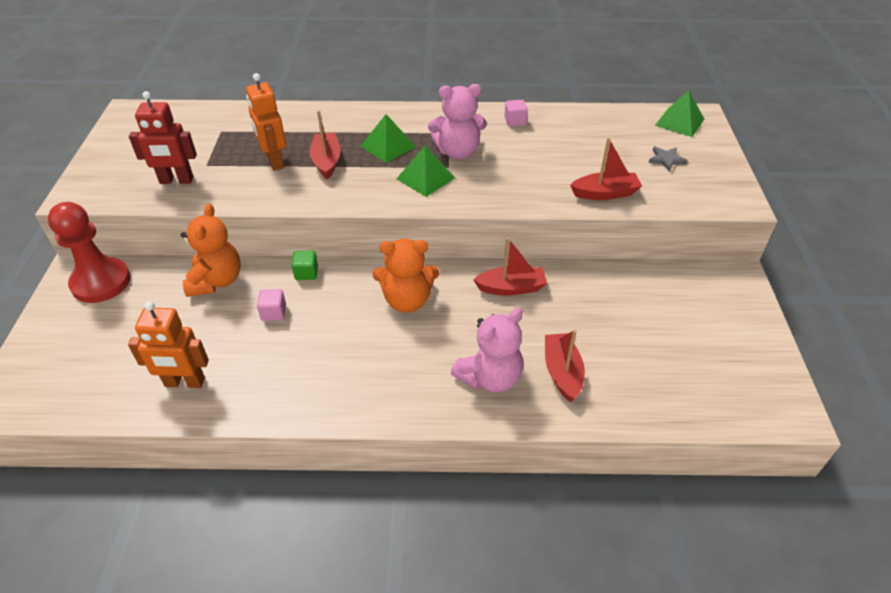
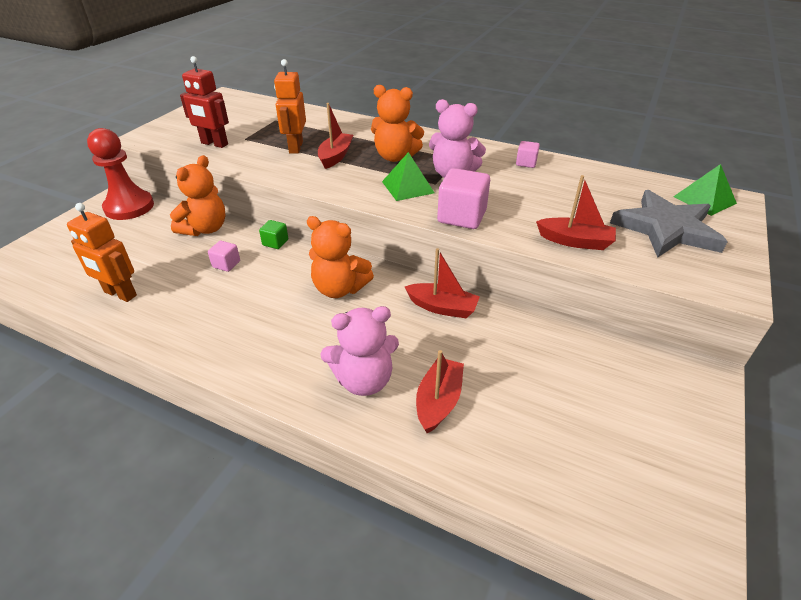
camera: 25 degrees right, 5 degrees down
(388, 146) = (395, 157): green pyramid -> orange teddy bear
(497, 196) = (461, 216): none -> pink cube
(666, 160) = (666, 229): grey star -> grey star, size x2.47

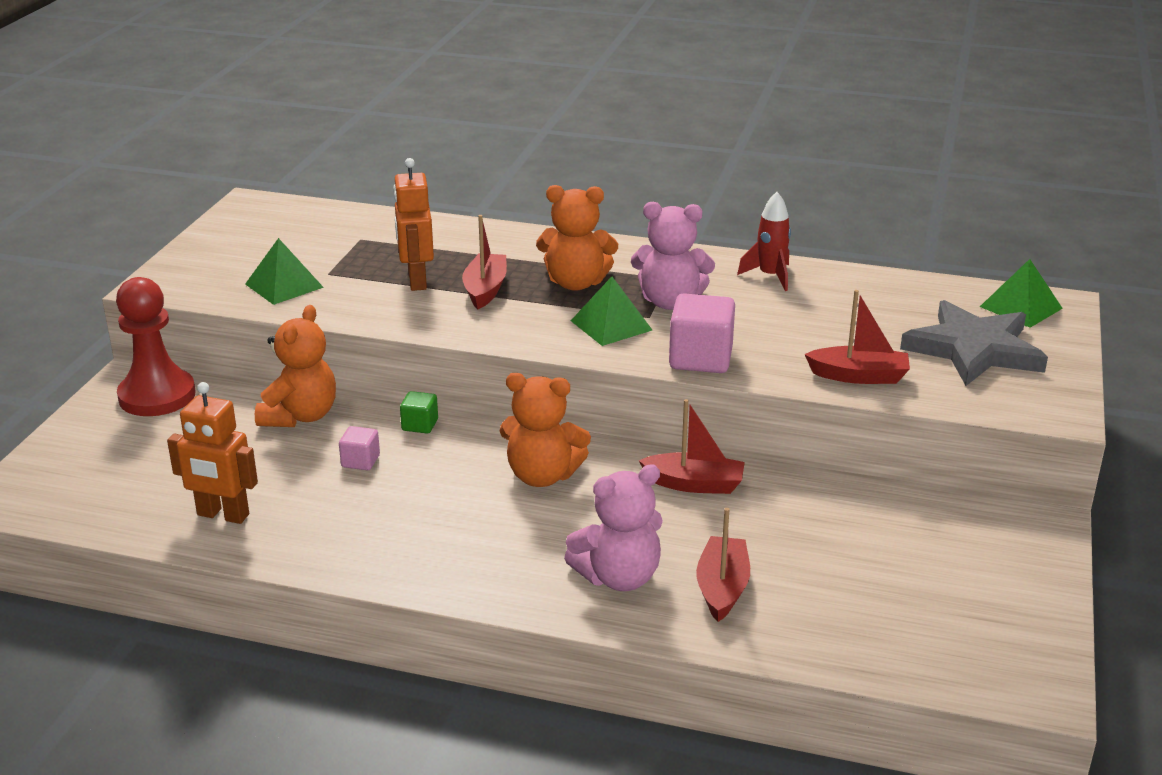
camera: 10 degrees left, 10 degrees down
(214, 144) = (284, 285): red robot -> green pyramid
(526, 163) = (770, 276): pink cube -> red rocket

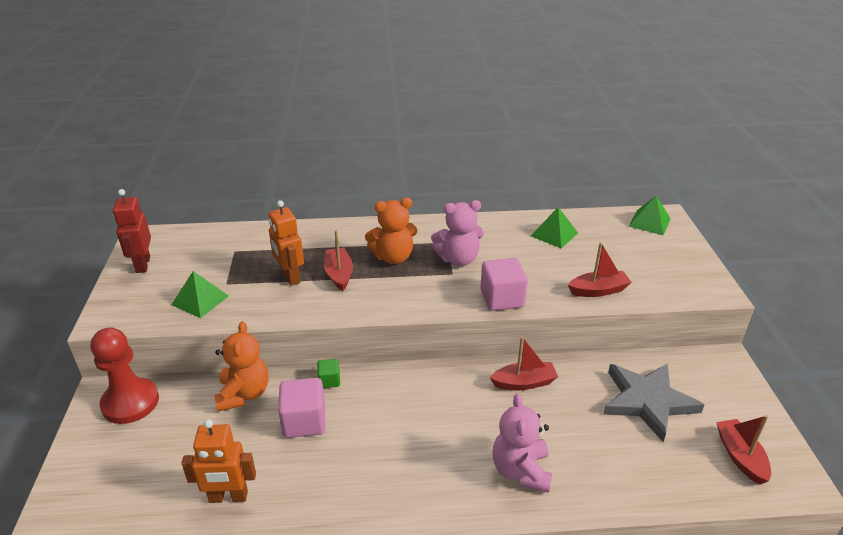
camera: 20 degrees left, 5 degrees up
(234, 234) = (142, 264): none -> red robot
(360, 461) = (304, 421): pink cube -> pink cube, size x1.88
(542, 476) = (429, 401): orange teddy bear -> none
(611, 325) = (433, 285): green pyramid -> green pyramid (554, 234)
(618, 577) = (521, 471): pink teddy bear -> pink teddy bear turned 135 degrees clockwise
(722, 588) = (586, 460): red boat -> red boat (740, 456)
(770, 276) = (504, 228): red rocket -> none
(973, 349) = (645, 257): grey star -> grey star (647, 401)

